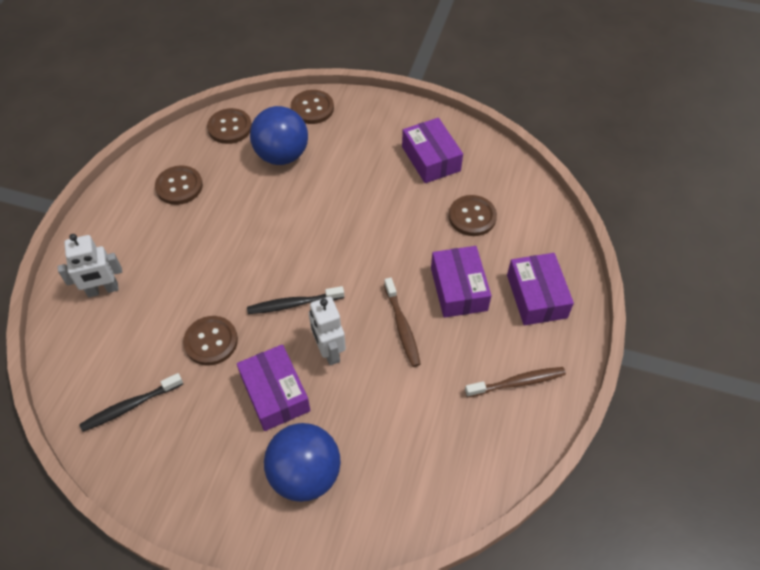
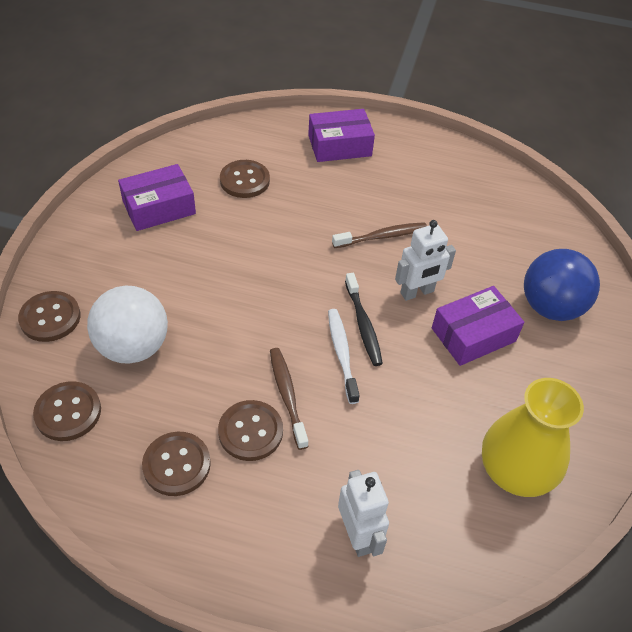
camera: 95 degrees left, 5 degrees down
(131, 406) = (515, 470): black toothbrush -> yellow vase
(211, 341) = (420, 399): brown button -> brown button (250, 431)
(262, 287) = (342, 354): none -> white toothbrush
(282, 155) = (133, 347): blue ball -> white ball
(459, 289) = (334, 195): purple box -> none
(516, 382) = (430, 165): brown toothbrush -> brown toothbrush (287, 396)

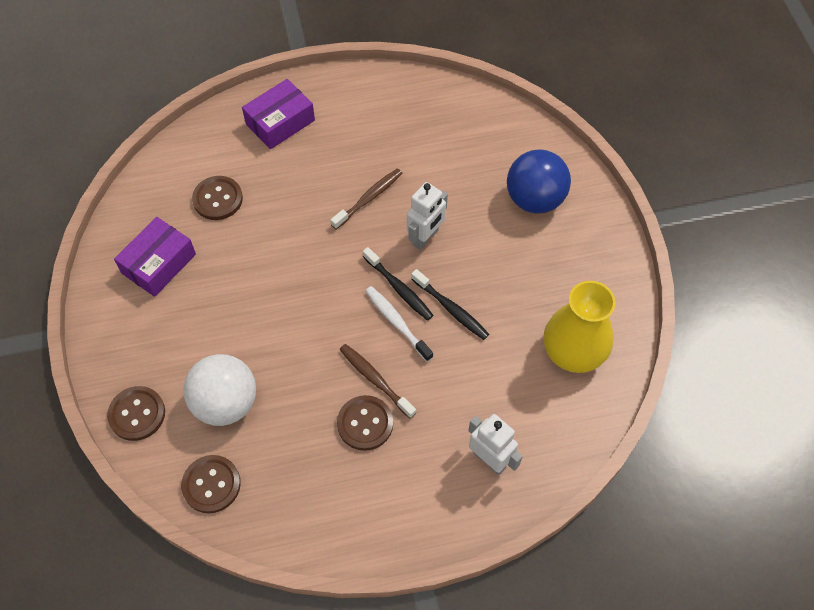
camera: 25 degrees left, 10 degrees up
(177, 465) = (325, 479): brown button -> none
(404, 366) = (450, 308): none -> black toothbrush
(473, 334) = (488, 254): purple box -> none

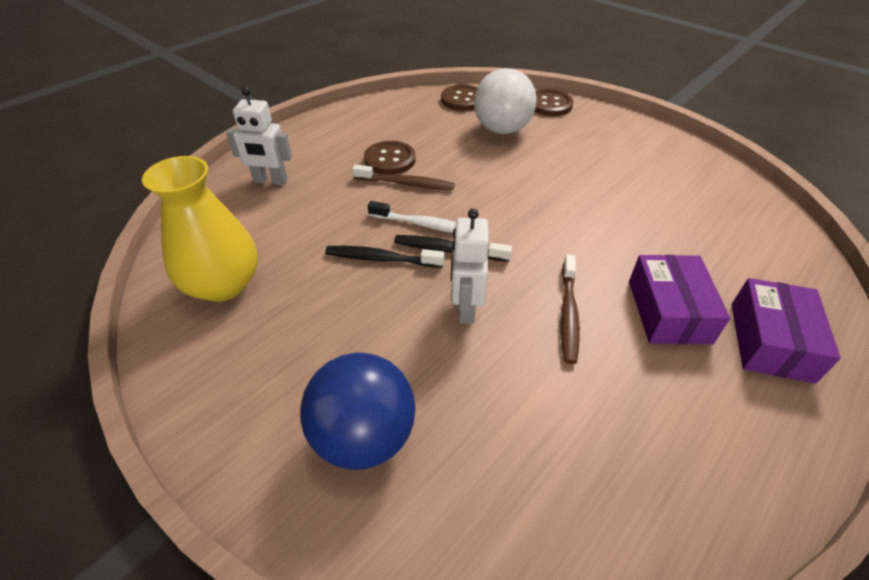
camera: 145 degrees right, 15 degrees down
(159, 264) = (663, 170): purple box -> purple box (668, 311)
(218, 199) = (699, 233): brown button -> none

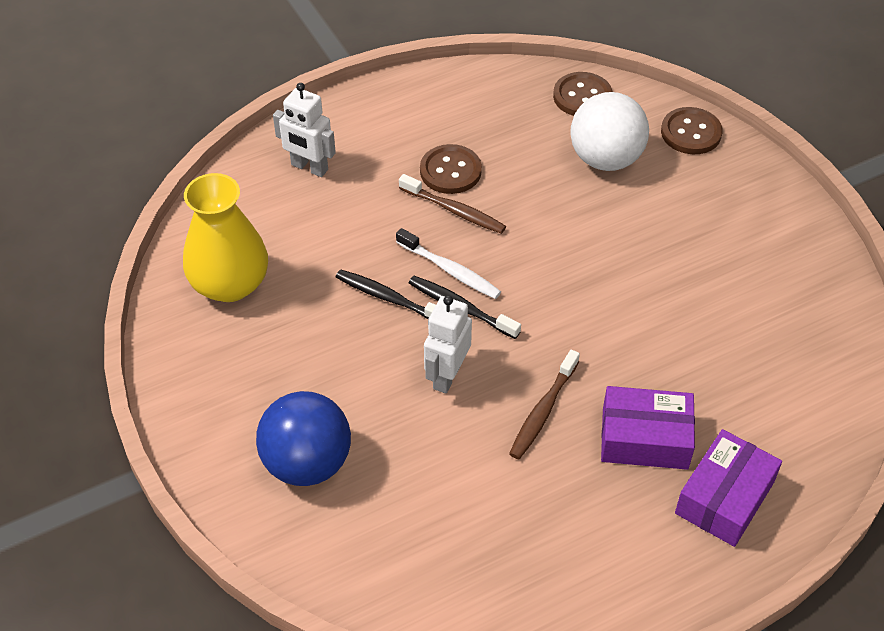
camera: 20 degrees right, 5 degrees up
(668, 311) = (644, 438): purple box -> purple box turned 75 degrees clockwise

